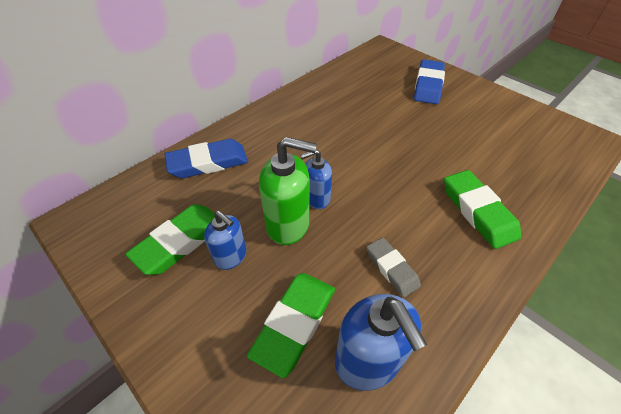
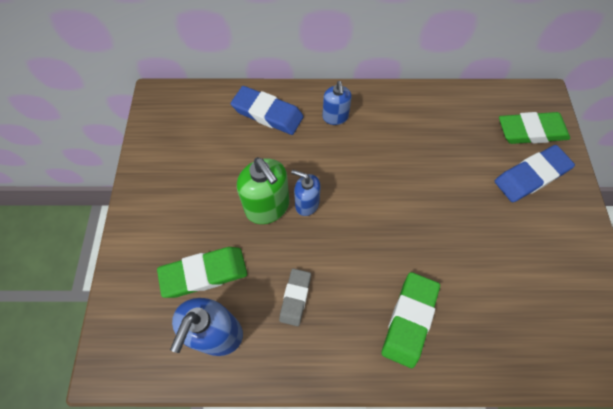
camera: 45 degrees right, 15 degrees up
(180, 242) = (197, 162): green eraser -> green eraser (531, 131)
(231, 256) = (213, 198): blue soap dispenser -> blue soap dispenser (335, 117)

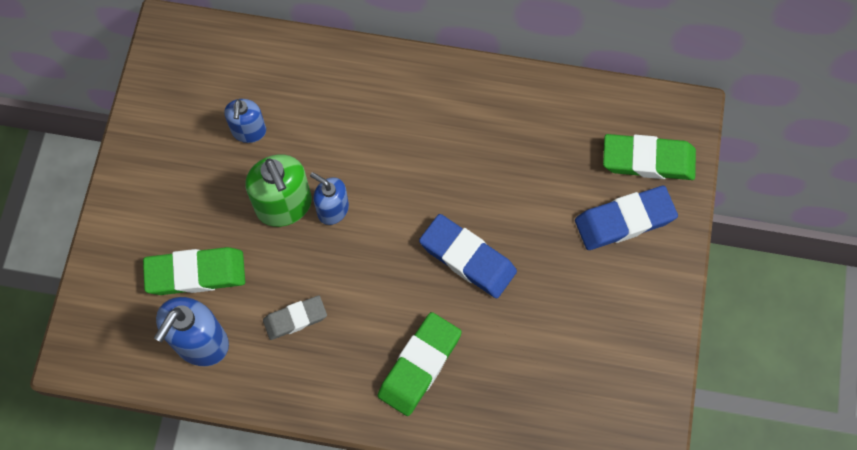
camera: 10 degrees right, 5 degrees up
(267, 114) = (308, 79): blue eraser -> blue eraser (467, 258)
(295, 297) = (295, 319): grey eraser -> grey eraser turned 45 degrees clockwise
(335, 117) = (395, 98): blue soap dispenser -> blue soap dispenser (249, 131)

